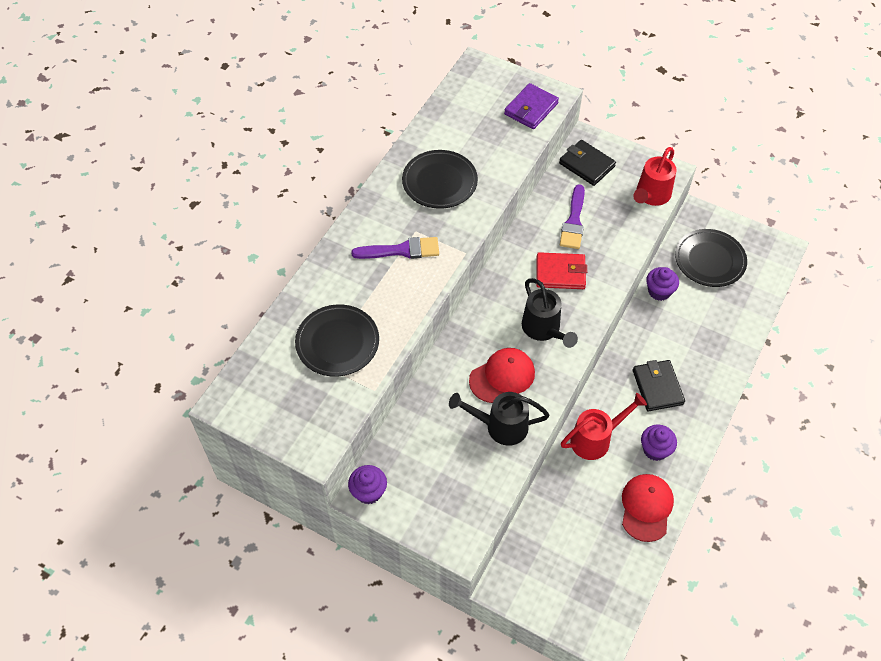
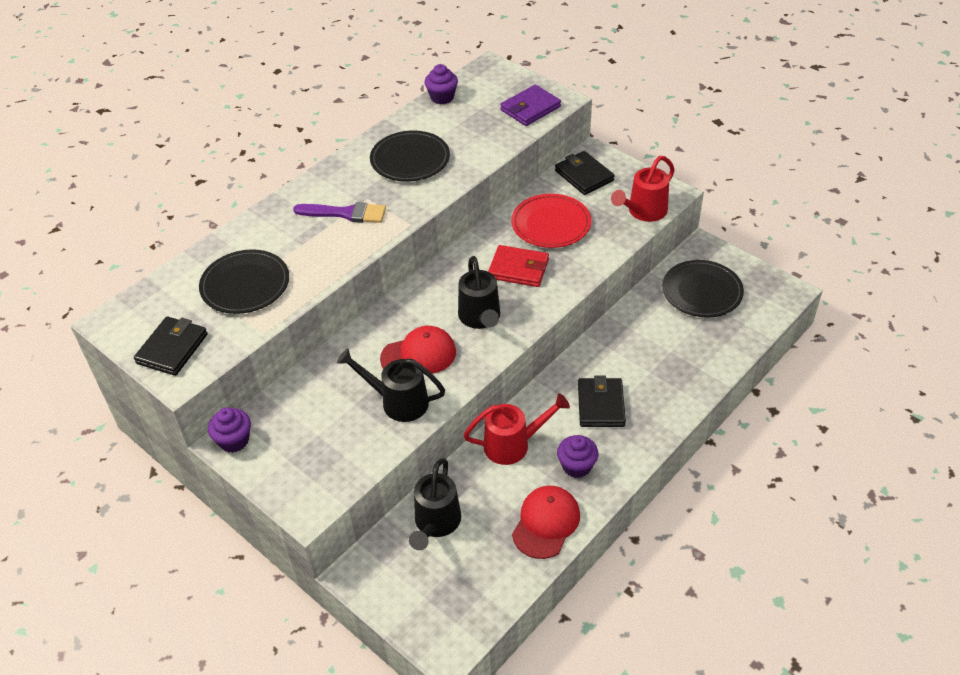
camera: 15 degrees right, 10 degrees down
(296, 421) = (172, 349): none -> black wallet
(554, 527) = (435, 524): none -> black watering can
(573, 221) = (551, 224): purple brush -> red plate
(659, 291) = (634, 313): purple cupcake -> purple cupcake (442, 97)

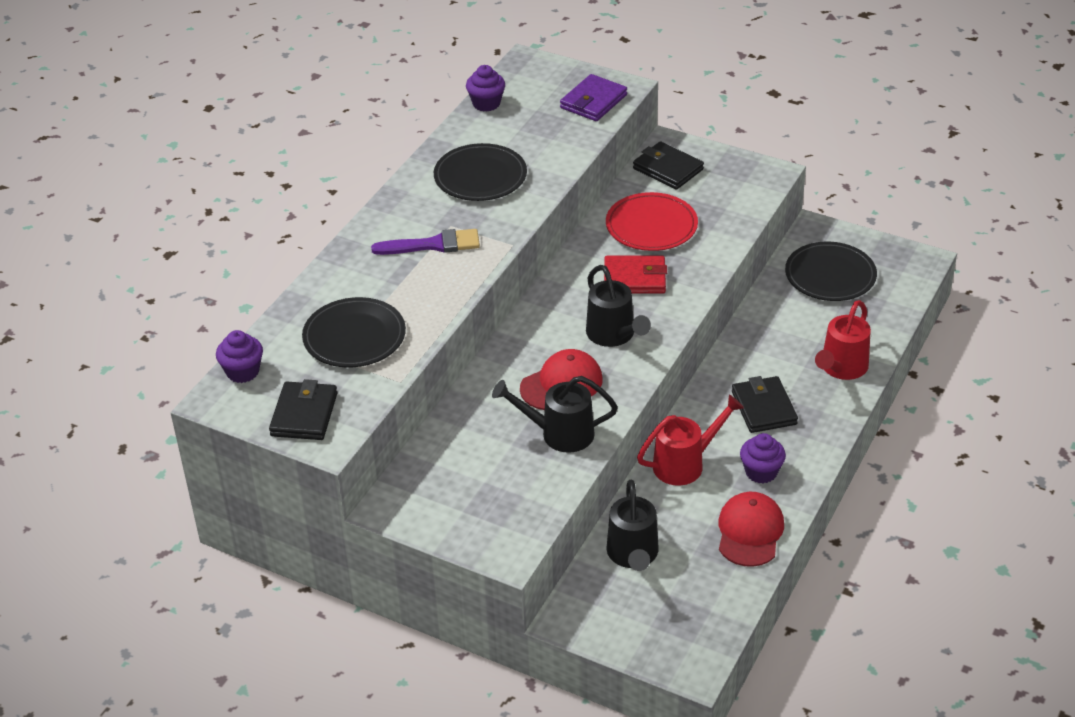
camera: 15 degrees left, 5 degrees down
(234, 440) = (394, 504): purple cupcake -> purple cupcake (243, 372)
(643, 212) = (748, 197): red watering can -> red watering can (841, 368)

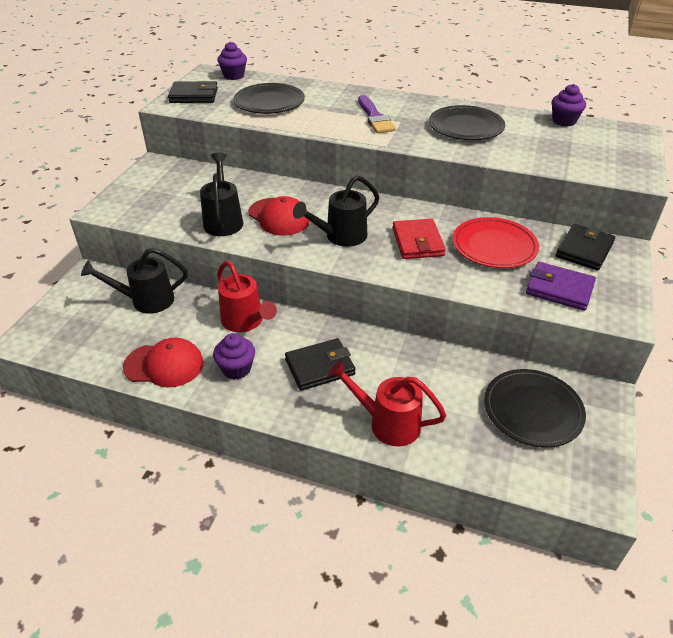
camera: 80 degrees right, 0 degrees up
(593, 101) = (604, 165): purple wallet -> purple wallet (559, 289)

